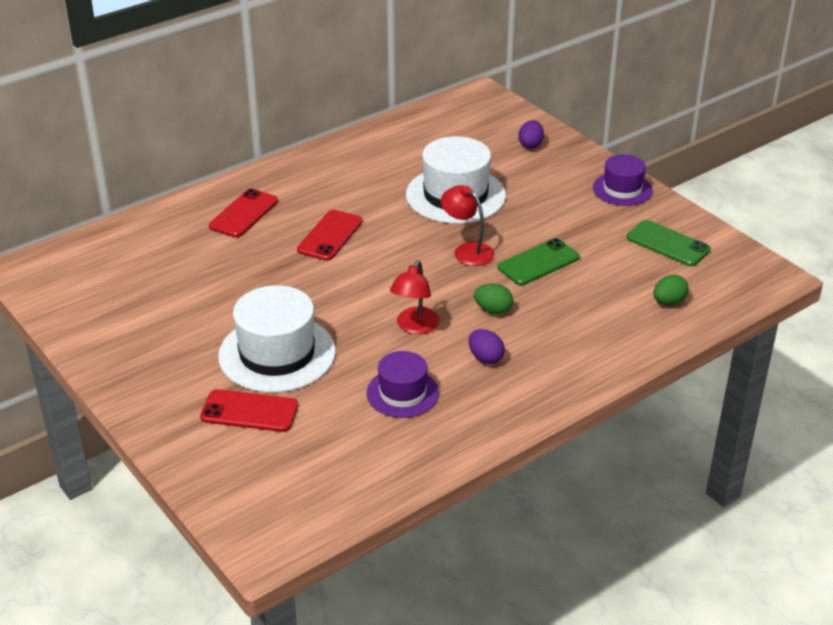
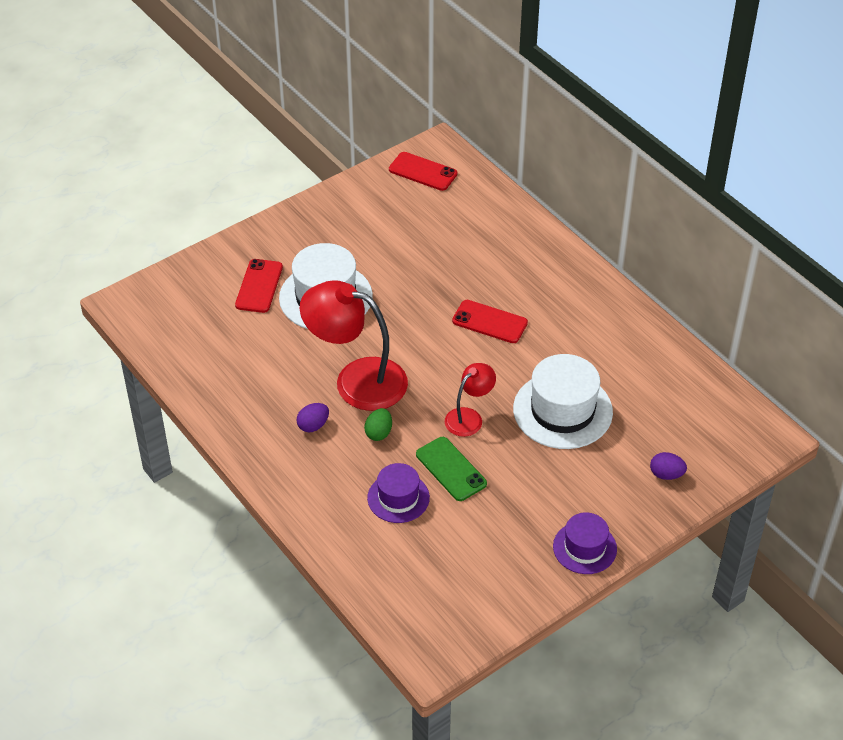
camera: 90 degrees right, 10 degrees up
(244, 214) = (521, 264): red phone -> red phone (423, 172)
(402, 393) = (273, 373): purple hat -> purple hat (398, 498)
(415, 327) = (357, 380): red lamp -> red lamp, size x1.92
(668, 244) = (485, 576): green phone -> none
(669, 302) = (388, 565): green egg -> none

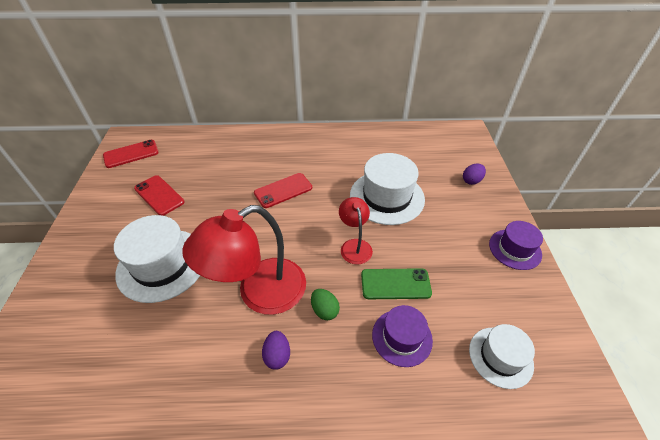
camera: 55 degrees left, 0 degrees up
(259, 286) = (97, 303): red phone -> red phone (159, 195)
(437, 573) = (500, 357): none -> white hat

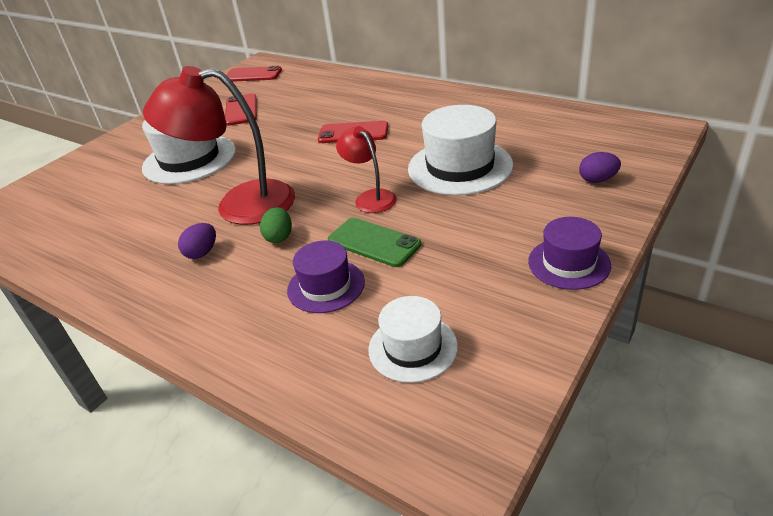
camera: 40 degrees right, 10 degrees down
(354, 246) = (370, 197): red lamp -> red lamp turned 60 degrees counterclockwise

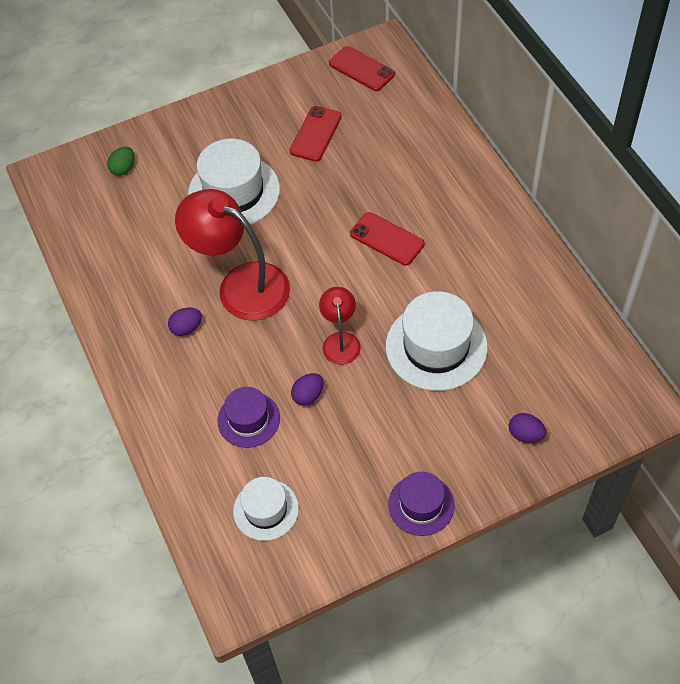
camera: 30 degrees right, 20 degrees up
(279, 237) = (247, 345): green egg -> green egg (123, 169)
(374, 242) = (308, 395): green phone -> purple egg

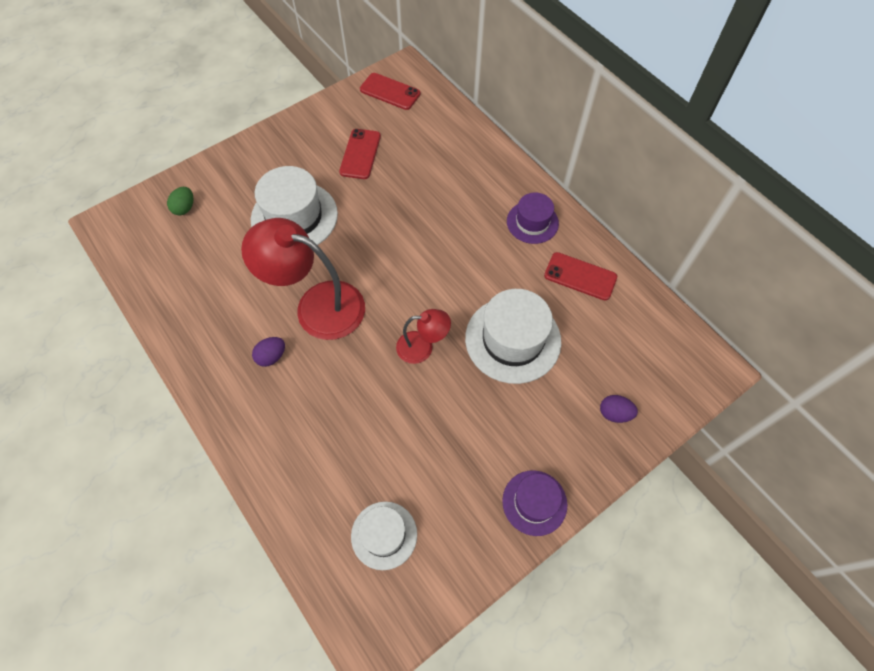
camera: 15 degrees left, 5 degrees up
(248, 419) = (349, 441): purple hat -> purple hat (532, 222)
(308, 395) = (402, 407): purple egg -> none
(340, 341) = (422, 347): red lamp -> red lamp turned 105 degrees clockwise
(387, 239) = (445, 243): red phone -> red phone (580, 276)

